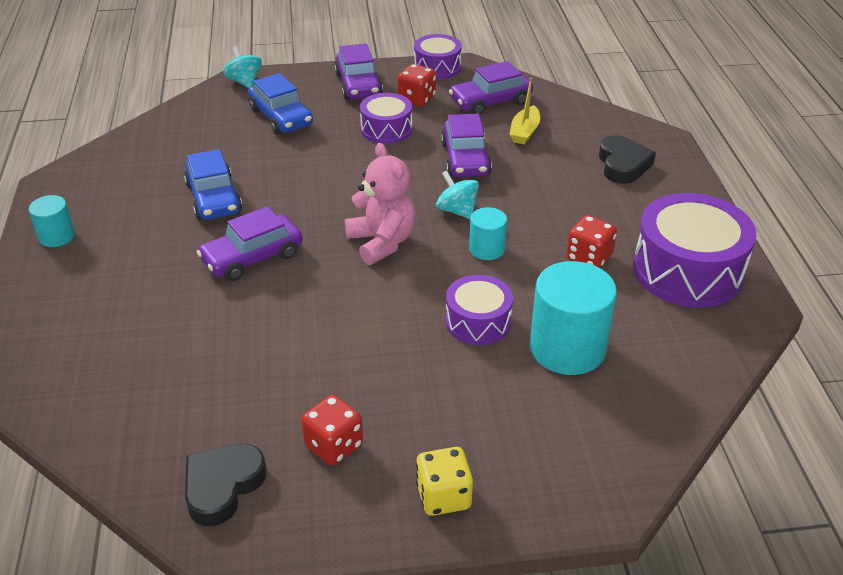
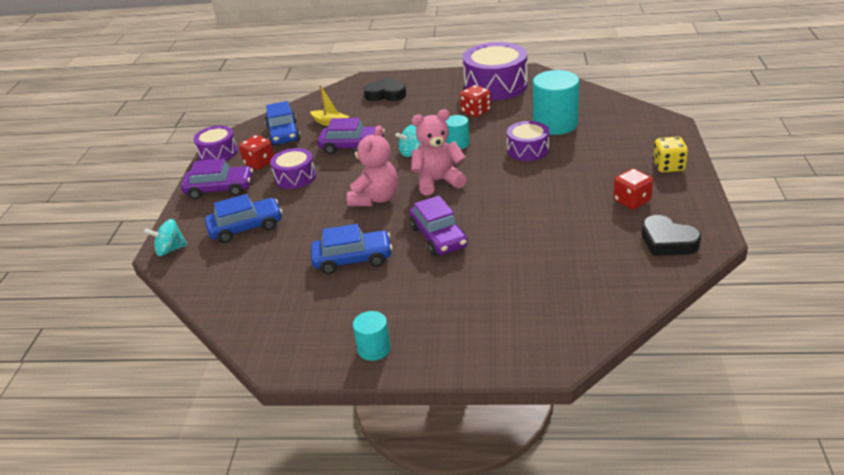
camera: 75 degrees left, 5 degrees down
(339, 196) = (375, 198): none -> pink teddy bear
(490, 102) = (283, 133): purple car -> blue car

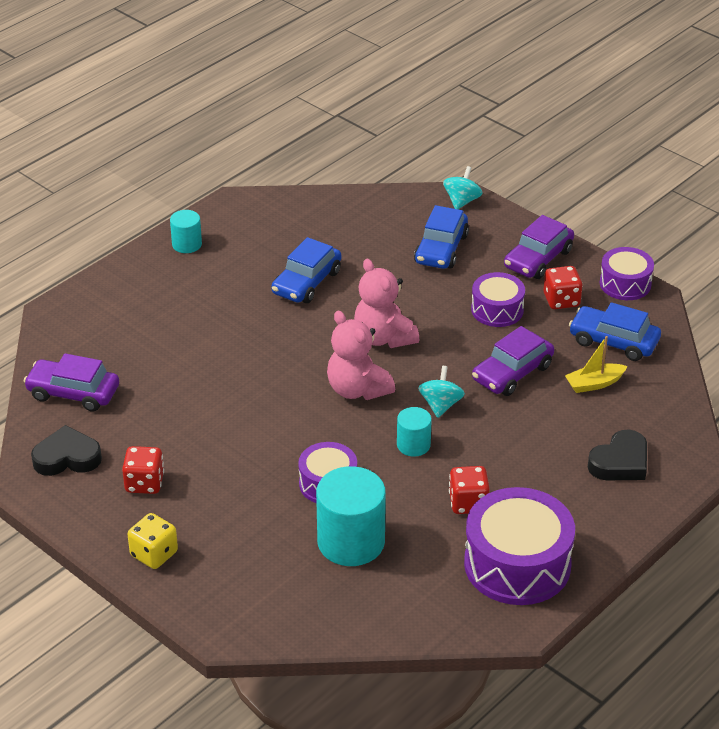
camera: 125 degrees right, 5 degrees up
(438, 181) = (357, 389): pink teddy bear -> pink teddy bear turned 120 degrees clockwise
(439, 237) = (268, 340): purple car -> purple car (73, 393)

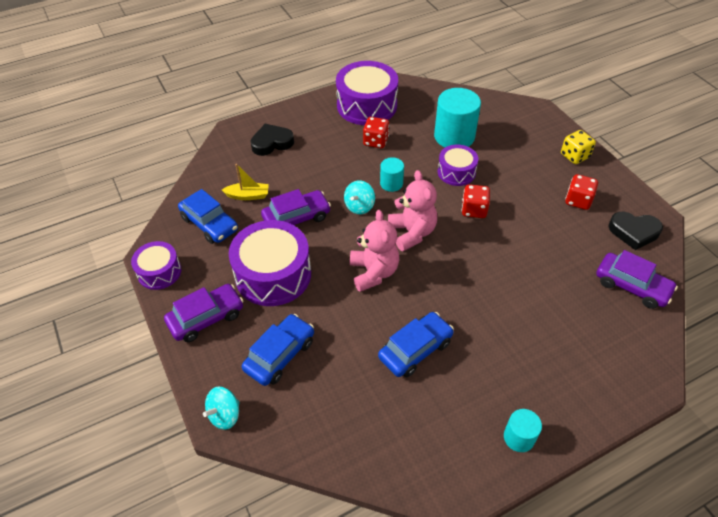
camera: 160 degrees left, 10 degrees up
(497, 310) = (273, 274): purple drum -> purple drum, size x1.75
(561, 300) = (219, 270): red dice -> red dice (474, 210)

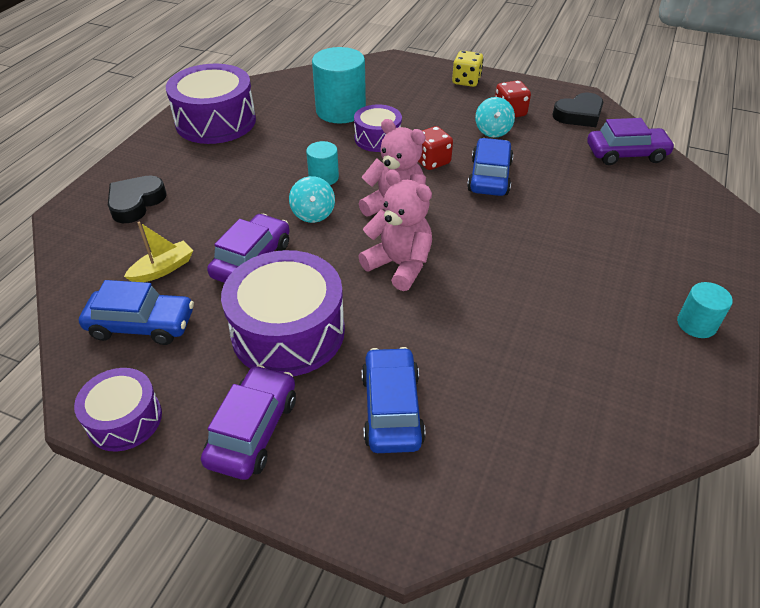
camera: 40 degrees left, 5 degrees down
(225, 415) = (401, 522): turquoise spinning top -> turquoise spinning top (493, 131)
(376, 141) = (263, 148): red dice -> none
(415, 349) = (522, 310): blue car -> blue car (489, 177)

